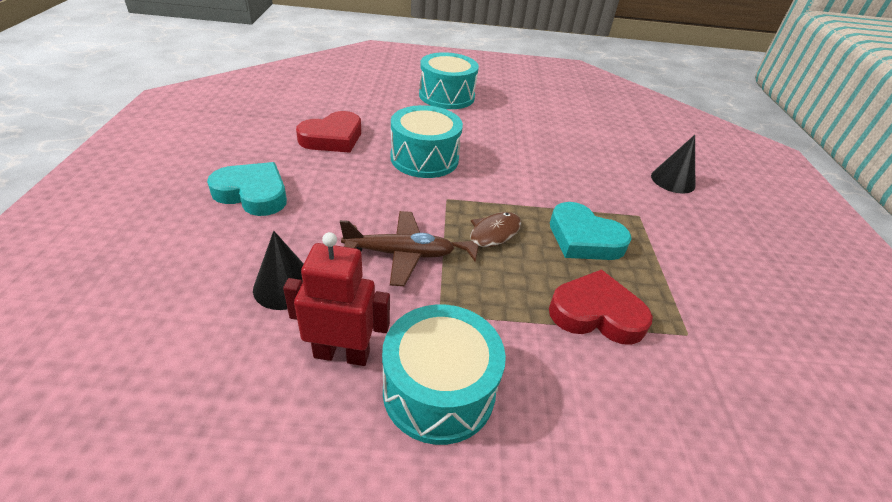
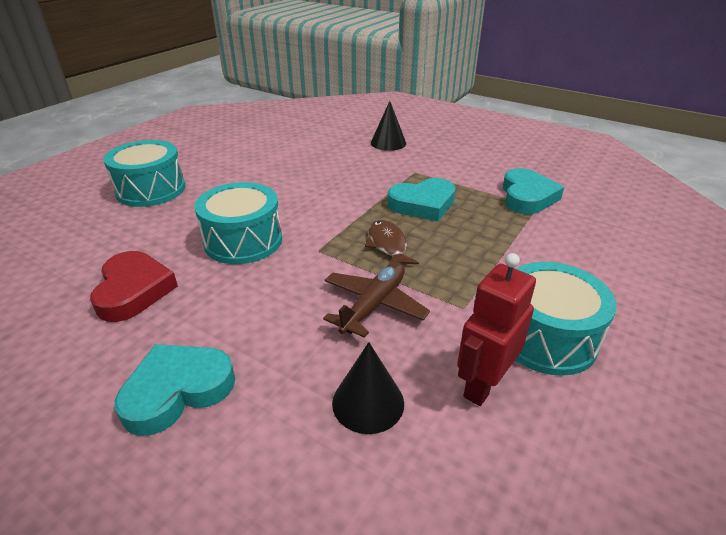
camera: 55 degrees left, 5 degrees down
(596, 313) = (502, 232): red heart -> none
(698, 319) = (527, 197): none -> turquoise heart

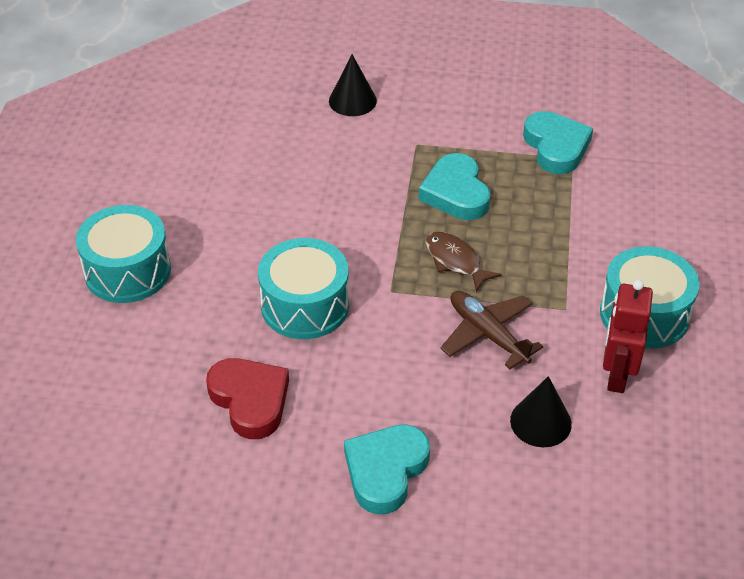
camera: 25 degrees left, 10 degrees up
(374, 305) = (487, 334): brown plane -> brown plane turned 45 degrees counterclockwise
(423, 204) = (456, 193): turquoise heart -> turquoise heart turned 120 degrees clockwise

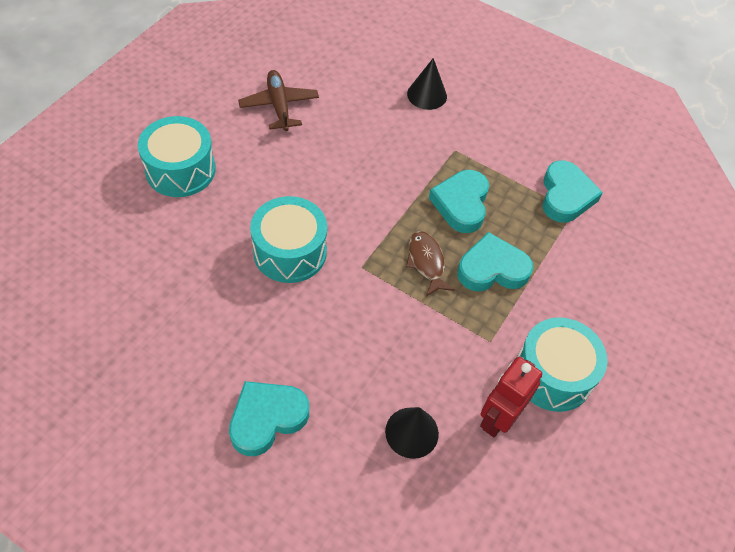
camera: 20 degrees right, 10 degrees up
(250, 400) = (203, 313): red heart -> none
(487, 334) = (414, 336): brown plane -> brown plane (279, 106)
(525, 242) = (492, 269): none -> turquoise heart

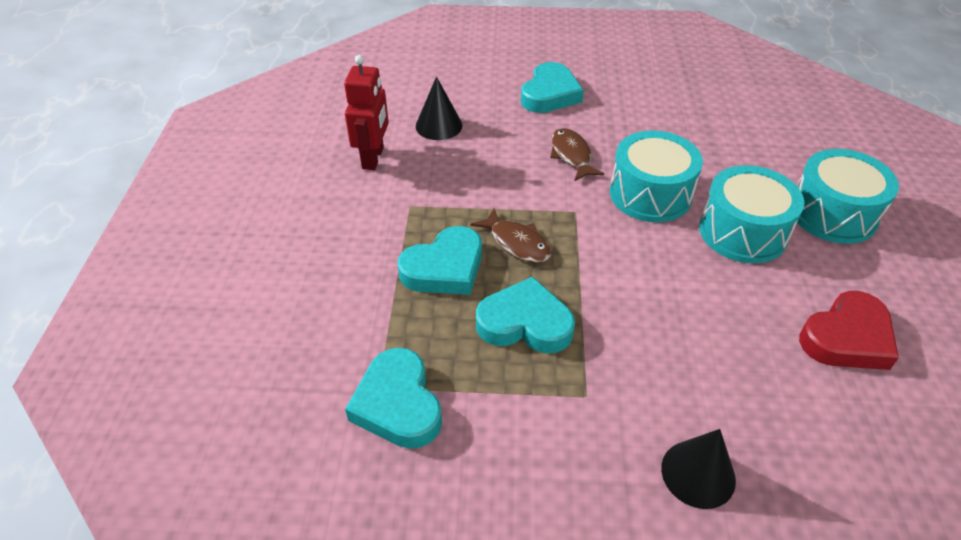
camera: 155 degrees right, 10 degrees down
(279, 106) = (847, 338): brown plane -> red heart
(316, 324) = (571, 155): none -> brown fish
(461, 204) = (525, 323): turquoise heart -> turquoise heart turned 60 degrees counterclockwise
(553, 374) = (337, 205): turquoise drum -> turquoise drum (742, 232)

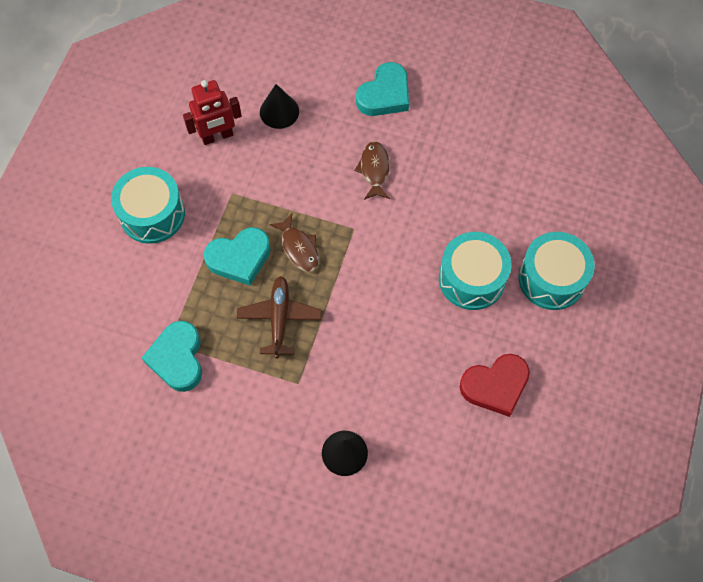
camera: 15 degrees right, 20 degrees up
(373, 158) = (217, 136): red robot -> red robot turned 45 degrees clockwise
(525, 323) = (279, 318): turquoise heart -> brown plane
(650, 194) = (419, 225): turquoise drum -> turquoise drum (152, 214)

